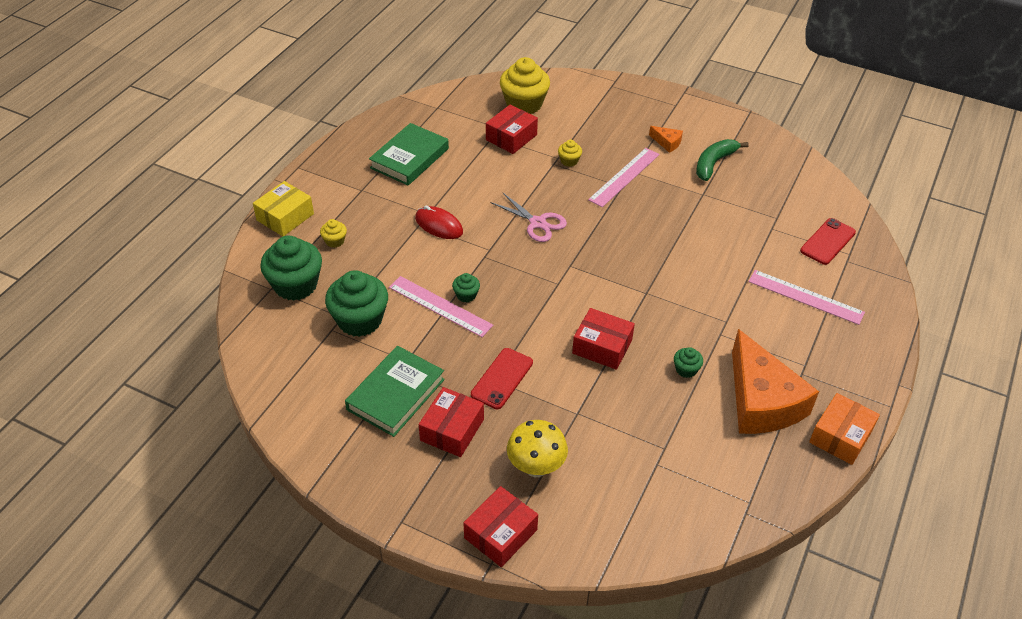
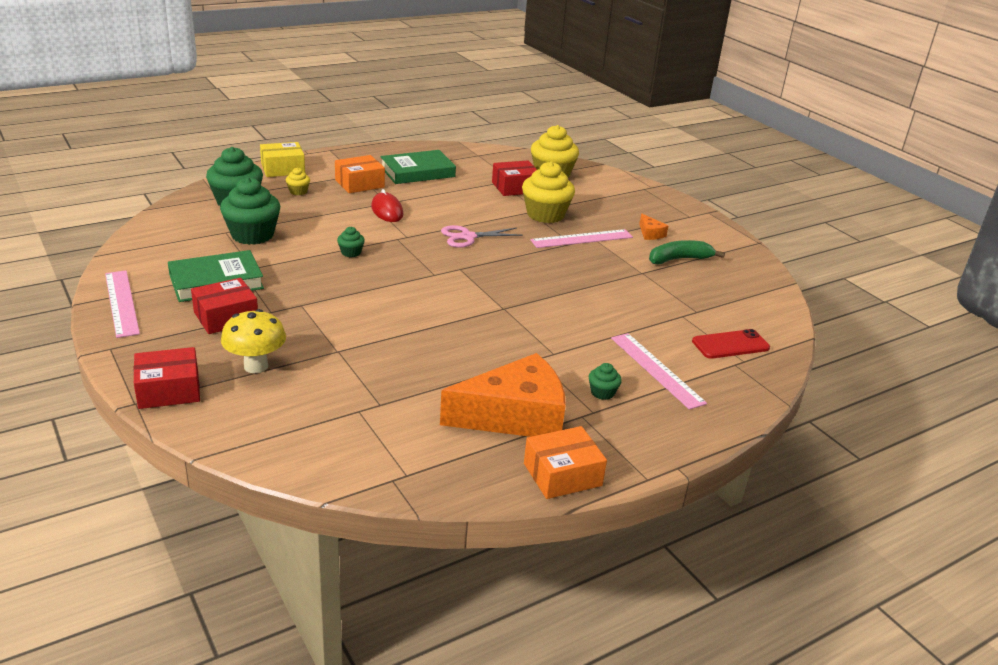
camera: 30 degrees right, 15 degrees down
(377, 201) = (359, 183): none -> orange box
(440, 306) = (322, 250): pink ruler -> pink ruler (121, 303)
(502, 378) = (308, 306): red phone -> none
(537, 223) = (468, 237): pink scissors -> pink scissors turned 90 degrees clockwise
(569, 161) = (545, 214): yellow cupcake -> yellow cupcake, size x2.18
(602, 347) = (417, 323): red box -> none
(686, 369) = (472, 366): green cupcake -> green cupcake (602, 392)
(761, 401) = (515, 416): orange cheese -> orange cheese turned 120 degrees counterclockwise

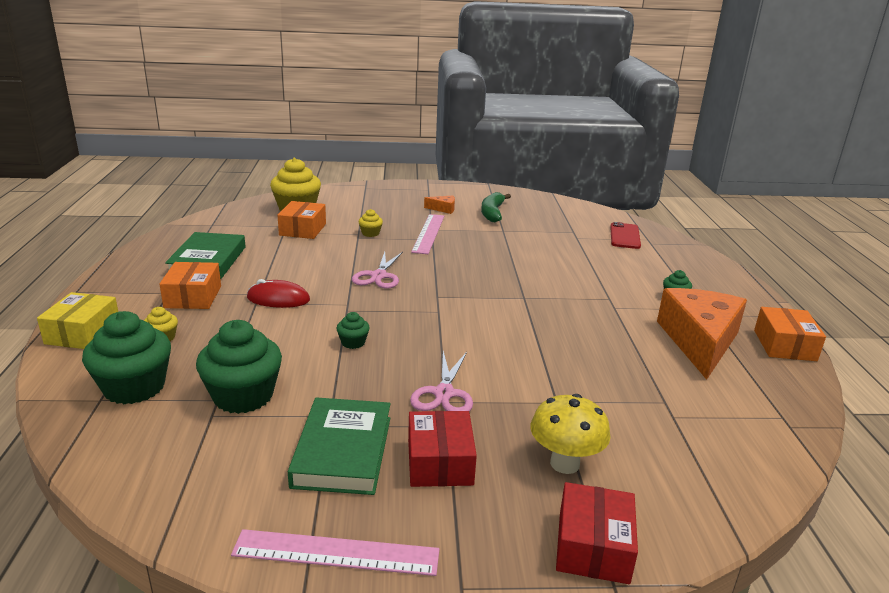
camera: 60 degrees left, 5 degrees down
(311, 302) = (444, 393): none -> pink scissors
(515, 187) = (303, 229): red box -> orange box
(545, 214) = (370, 233): yellow cupcake -> yellow cupcake, size x0.46
(656, 369) = (648, 269): pink ruler -> none

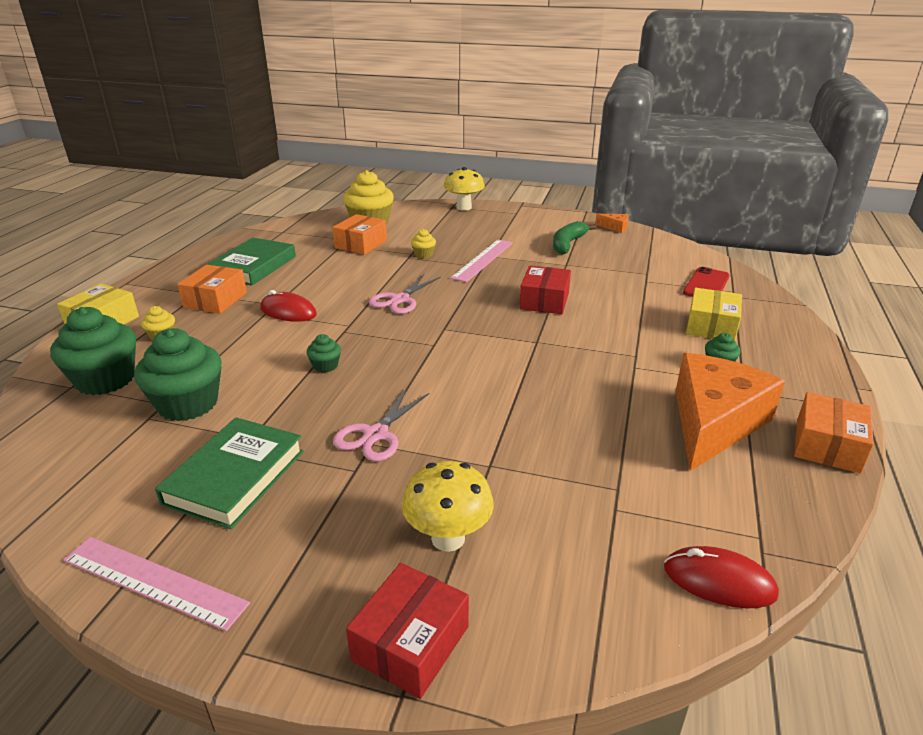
camera: 20 degrees right, 5 degrees up
(377, 188) = (464, 207): none -> yellow mushroom
(440, 462) = (318, 508): red box -> red box (544, 301)
(443, 209) = (517, 235): orange cheese -> orange cheese (615, 227)
(650, 268) = (711, 326): none -> yellow box
(776, 452) = (719, 581): none -> red mouse

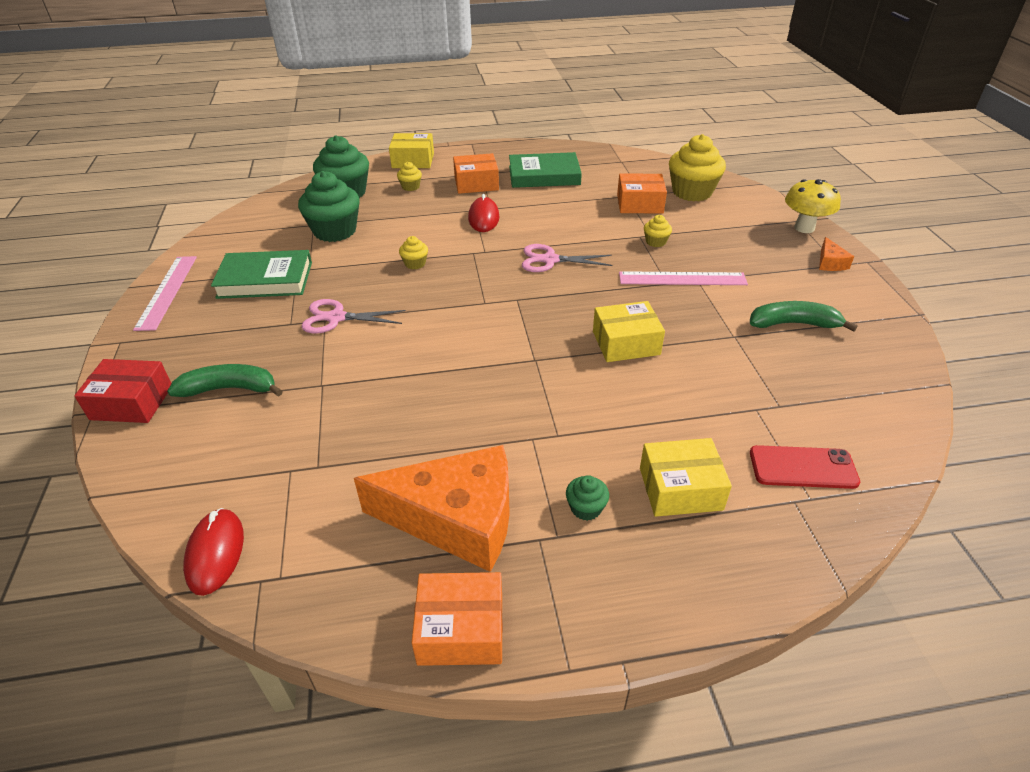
camera: 65 degrees right, 10 degrees up
(325, 366) = (415, 263): green cupcake -> yellow cupcake
(448, 538) = (230, 389): yellow mushroom -> green banana
(544, 301) = (626, 343): red box -> yellow box
(615, 227) = (897, 350): orange cheese -> orange cheese (830, 263)

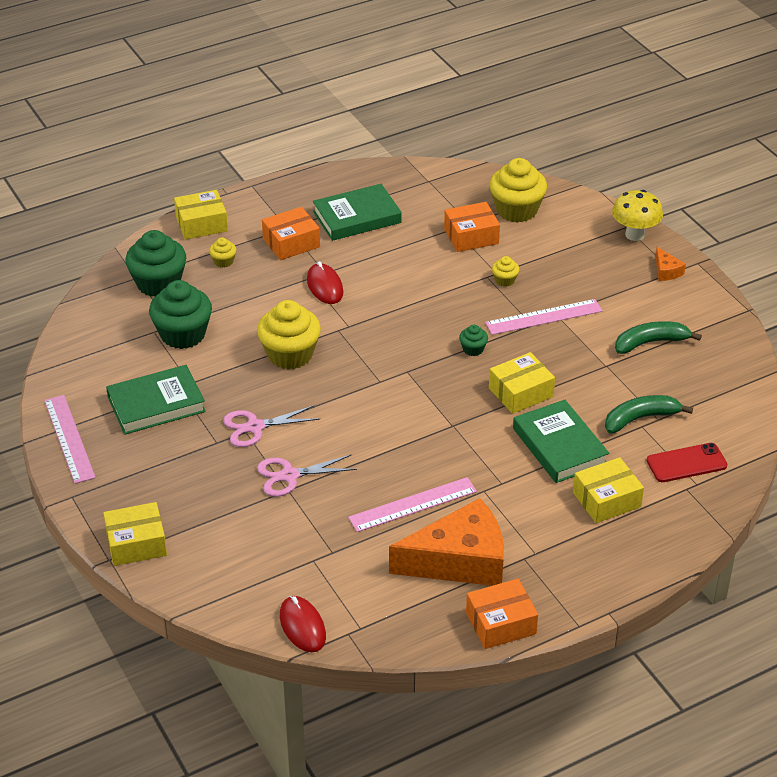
camera: 20 degrees left, 0 degrees up
(132, 402) = (136, 543): red box -> yellow box
(230, 389) = (212, 512): green banana -> green banana (640, 418)
(415, 263) = (290, 354): yellow cupcake -> yellow cupcake, size x2.18
(442, 434) = (413, 505): none -> pink ruler
(550, 260) = (416, 322): pink scissors -> pink scissors (289, 476)
(586, 508) = (546, 530): green cupcake -> green cupcake (473, 349)
(646, 409) = (559, 446): none -> green book

